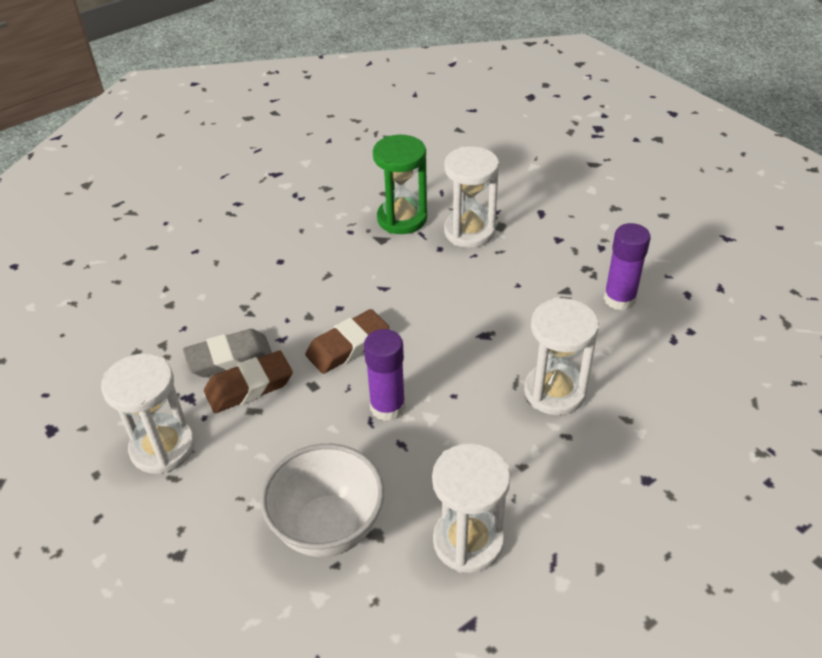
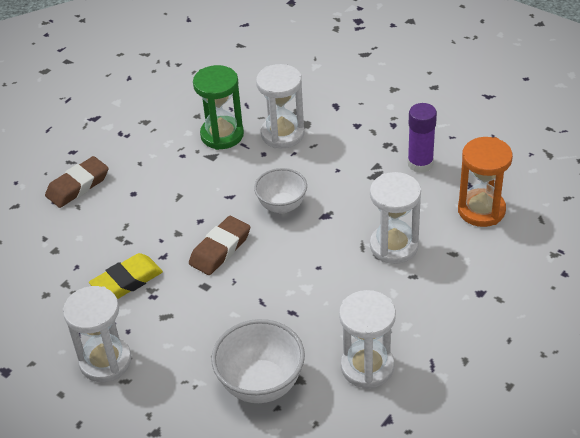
camera: 15 degrees left, 0 degrees up
(229, 358) = (127, 281): grey eraser -> yellow eraser
(249, 387) = (154, 299): brown eraser -> brown eraser (78, 186)
(387, 407) = (270, 288): purple glue stick -> none
(438, 312) = (282, 206): none -> white bowl
(679, 373) = (481, 210): none -> orange hourglass

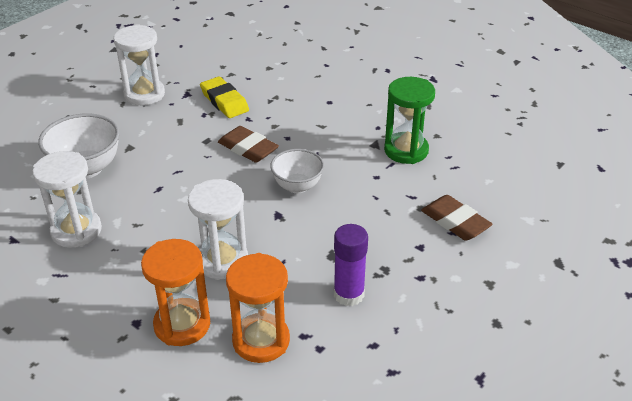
camera: 90 degrees right, 5 degrees down
(78, 186) = (342, 74): brown eraser -> brown eraser (455, 222)
(282, 134) = (406, 190): white hourglass -> none
(476, 261) = (182, 325): none -> orange hourglass

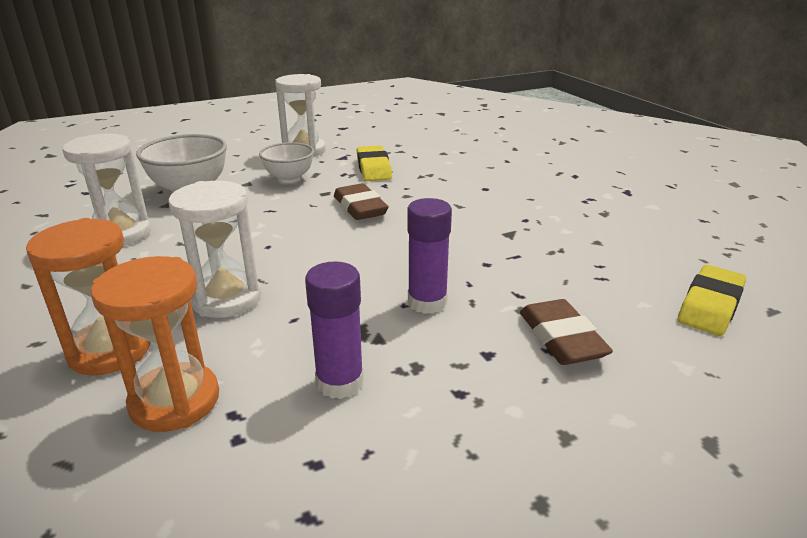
camera: 25 degrees right, 10 degrees down
(297, 186) = (382, 251): white bowl -> white bowl (289, 178)
(359, 221) = (427, 302): none -> purple glue stick
(406, 150) = (545, 247): green hourglass -> none
(526, 171) = (710, 306): none -> yellow eraser

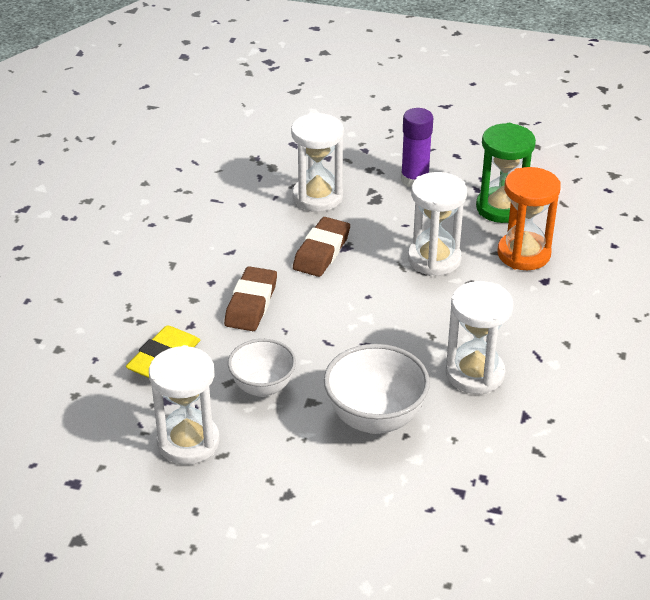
camera: 140 degrees left, 10 degrees up
(175, 401) = (501, 208): orange hourglass -> green hourglass
(427, 302) = (317, 197): purple glue stick -> white hourglass
(561, 338) = (280, 146): brown eraser -> brown eraser (321, 252)
(710, 306) = (175, 122): yellow eraser -> none

